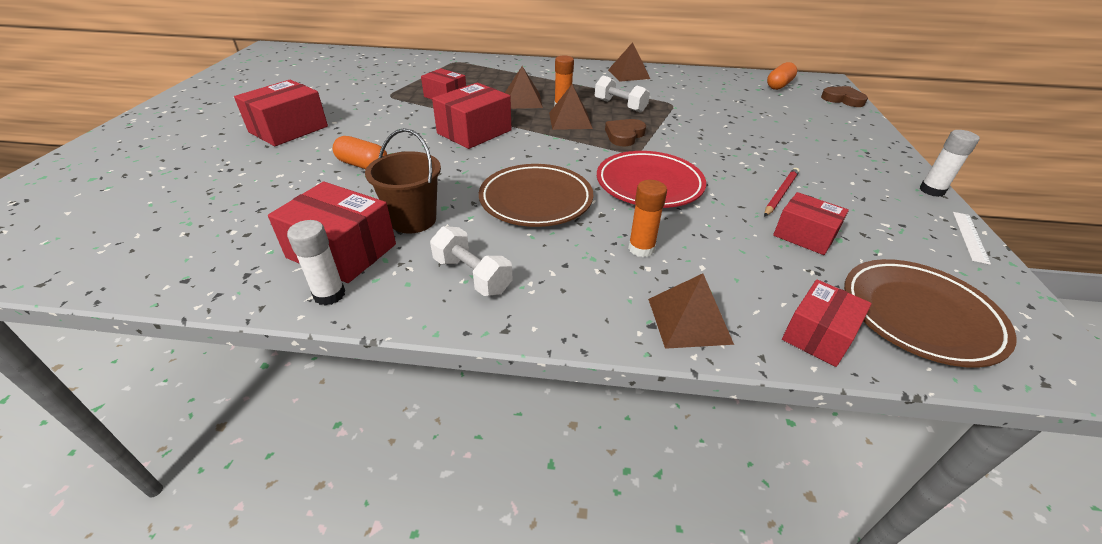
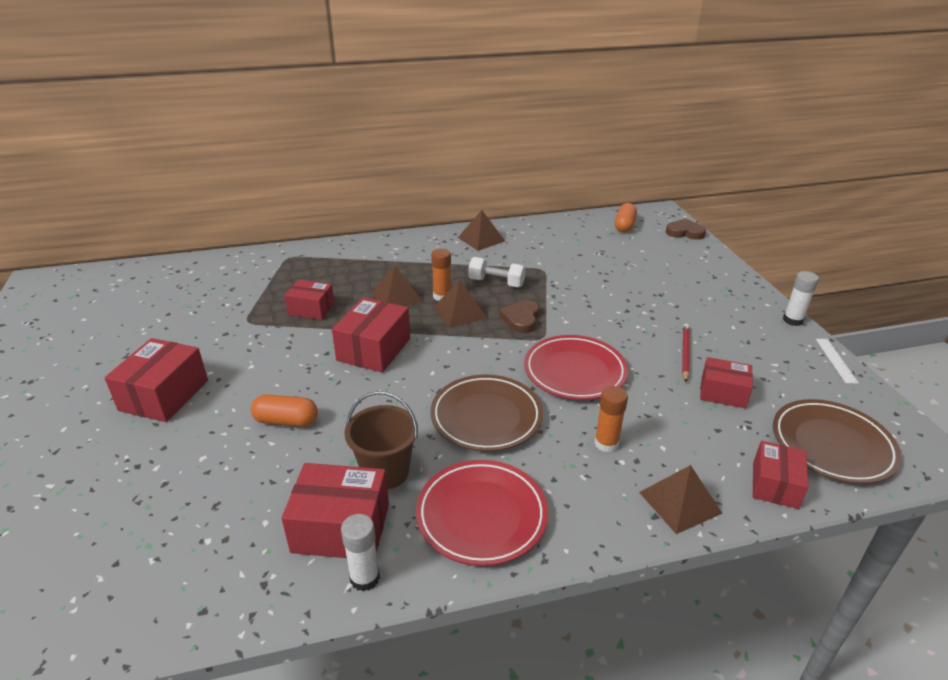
camera: 20 degrees left, 5 degrees down
(472, 275) = (481, 515): white dumbbell -> red plate

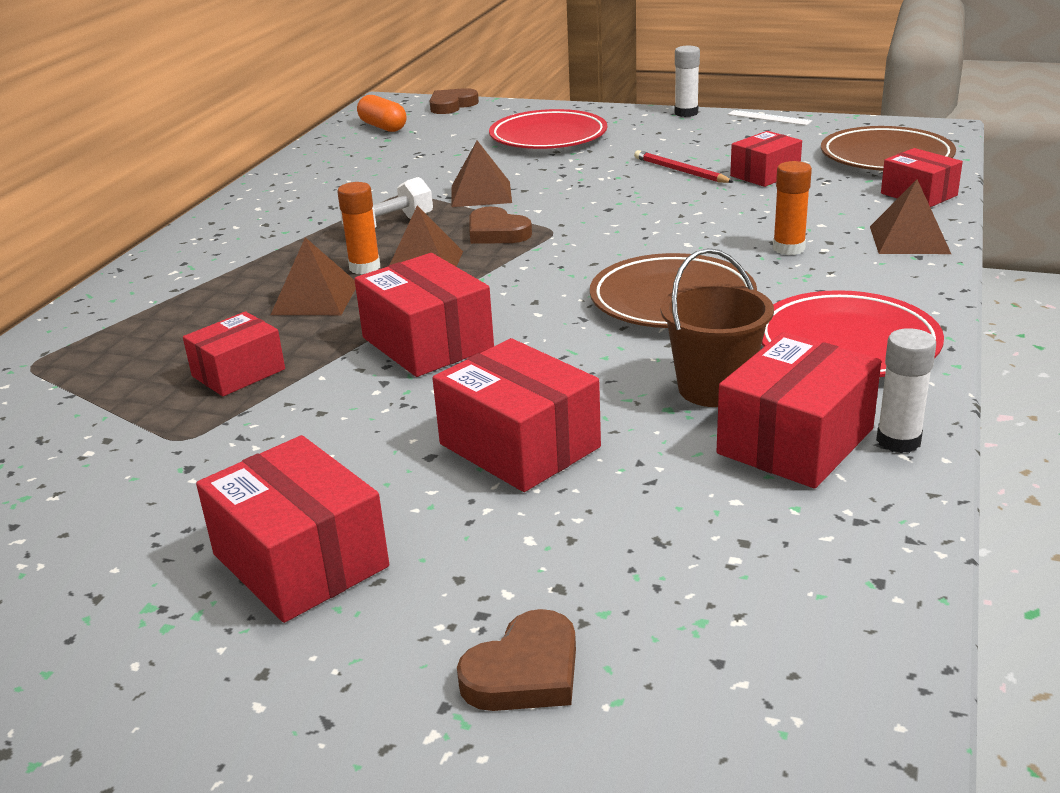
camera: 55 degrees left, 5 degrees down
(96, 496) = (525, 672): none -> brown heart
(286, 421) = (519, 445): orange capsule -> red box
(481, 239) = (260, 209): brown pyramid -> brown pyramid (481, 194)
(575, 372) = (644, 231): red plate -> red plate (548, 137)

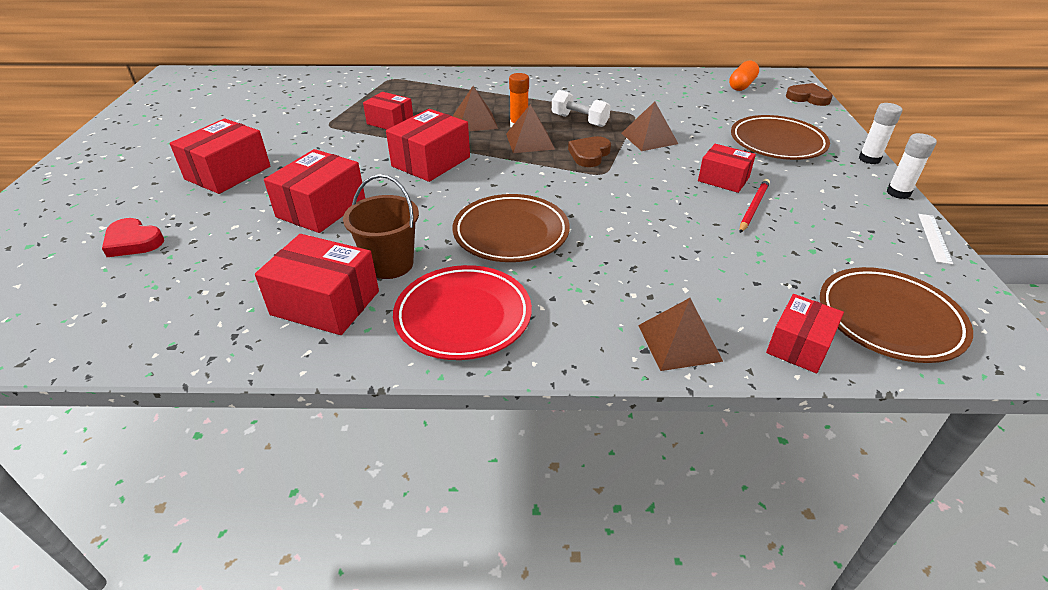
camera: 70 degrees right, 10 degrees up
(525, 672) = (133, 241): brown heart -> red heart
(548, 137) = (777, 143): red plate -> brown plate
(765, 174) = (779, 249): red box -> red box (723, 179)
(788, 248) = (624, 276): orange glue stick -> none
(898, 441) = (325, 348): white glue stick -> white glue stick (869, 159)

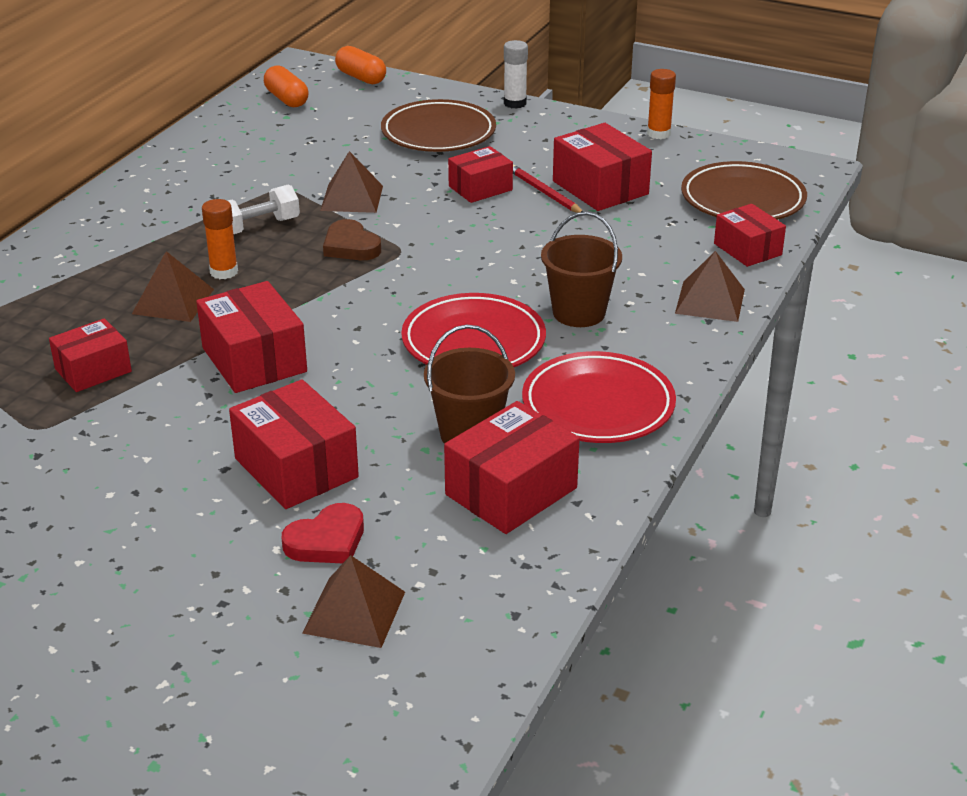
camera: 65 degrees left, 5 degrees down
(133, 241) = (238, 648): red heart -> red heart (327, 541)
(228, 173) = (105, 544): red box -> red box (600, 187)
(511, 233) = (473, 341): brown plate -> red plate
(530, 141) = (275, 275): brown pyramid -> brown pyramid (354, 612)
(591, 271) = (579, 313): none -> brown bucket
(808, 98) = (361, 77): brown heart -> orange capsule
(898, 193) = (582, 117): white glue stick -> none
(934, 238) = (658, 134): white ruler -> orange glue stick

